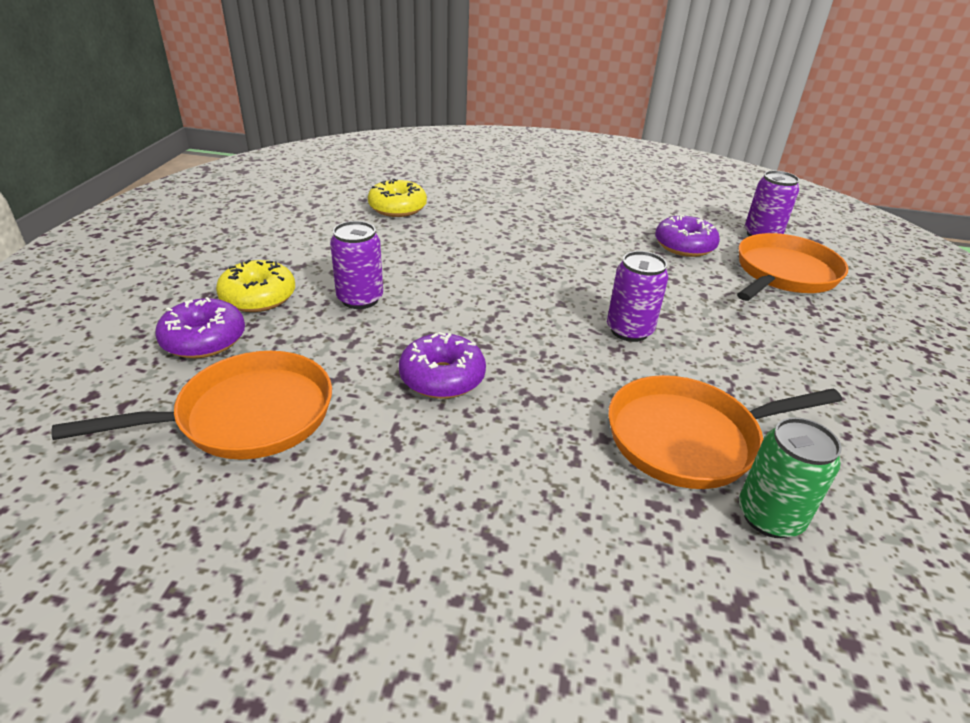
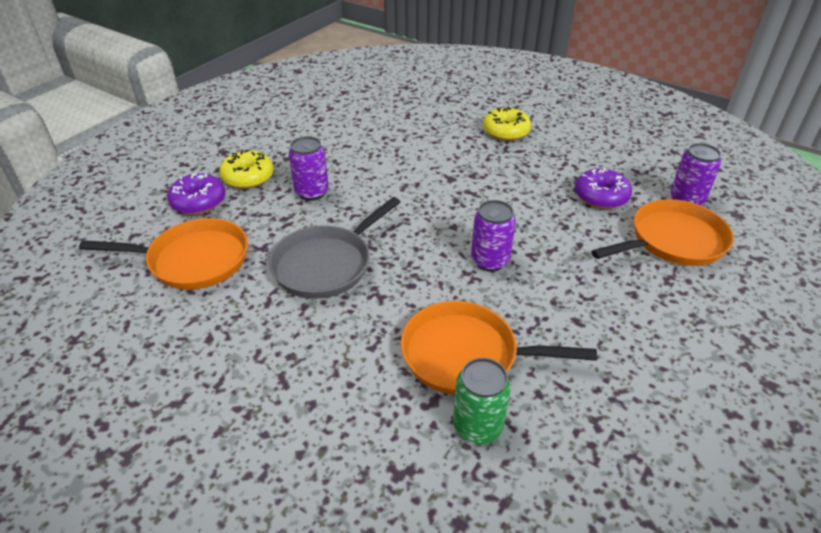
camera: 25 degrees right, 5 degrees up
(397, 208) = (388, 120): yellow donut -> yellow donut (506, 131)
(442, 377) = (326, 264): purple donut -> grey pan

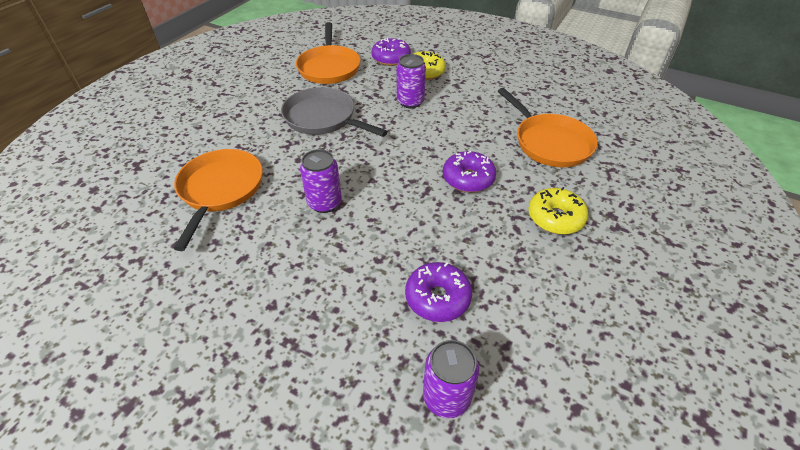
camera: 85 degrees right, 5 degrees up
(455, 167) = (468, 178): none -> purple donut
(477, 426) = (156, 196): green can -> none
(672, 241) = (356, 360): orange pan -> orange pan (549, 143)

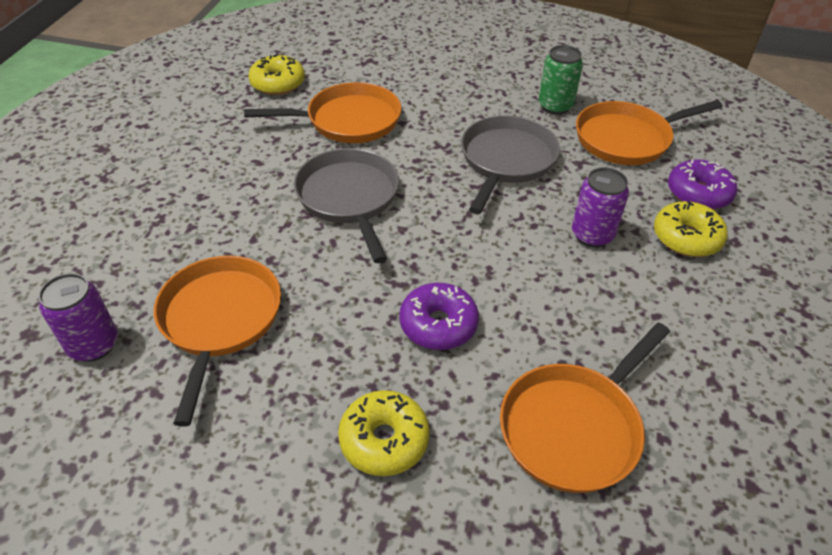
camera: 75 degrees right, 0 degrees up
(121, 231) = (278, 84): none -> yellow donut
(276, 85) = (555, 106): none -> green can
(324, 203) = (349, 198): purple can -> grey pan
(437, 298) = (220, 320): purple donut -> orange pan

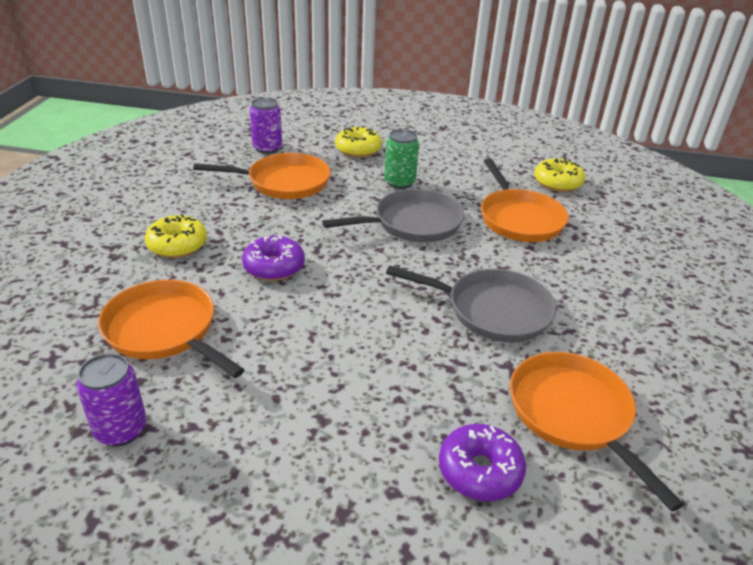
camera: 85 degrees right, 10 degrees down
(555, 106) = (614, 354): green can -> green can (399, 182)
(592, 235) = (387, 363): purple can -> purple can (121, 430)
(686, 238) = (393, 442): yellow donut -> yellow donut (358, 149)

